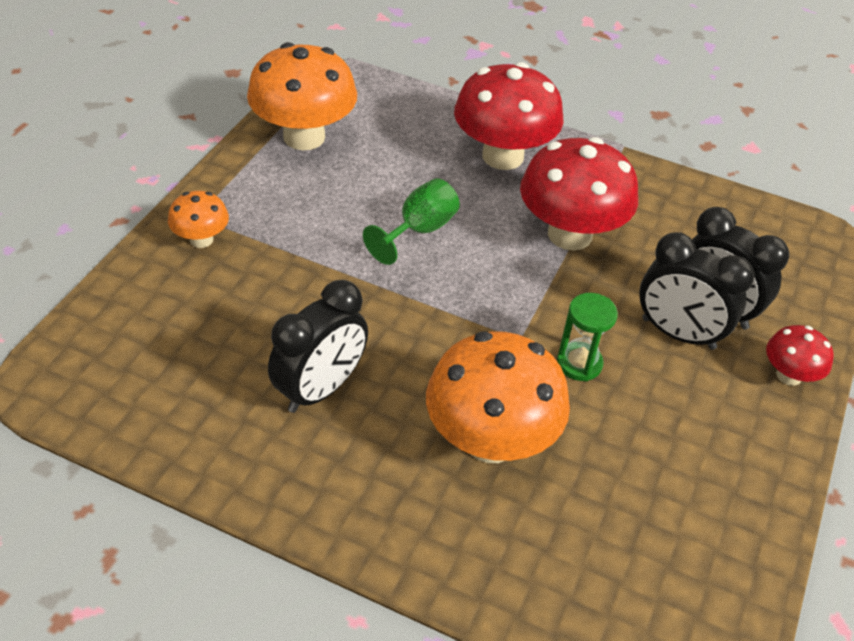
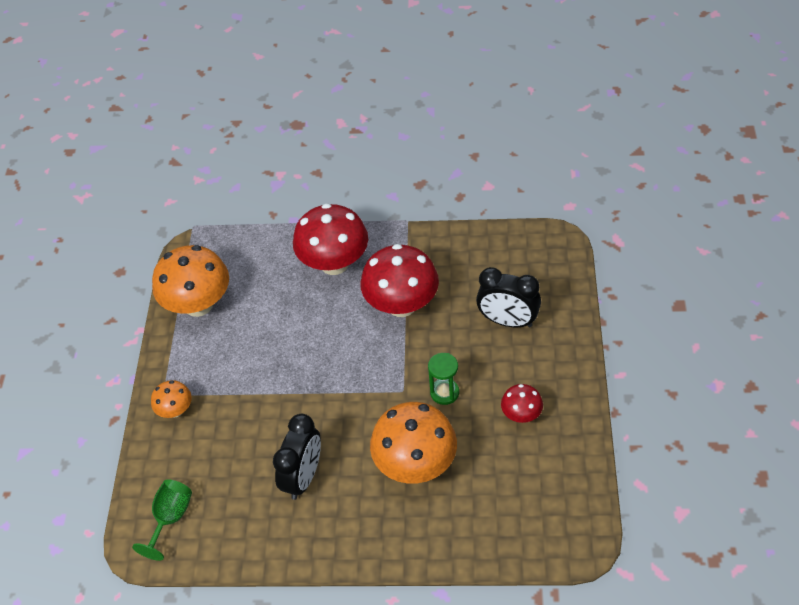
camera: 15 degrees left, 5 degrees up
(419, 230) = (308, 343): green goblet -> green goblet (170, 518)
(678, 334) = (493, 347): black clock -> none
(788, 375) = (565, 347): red mushroom -> red mushroom (521, 415)

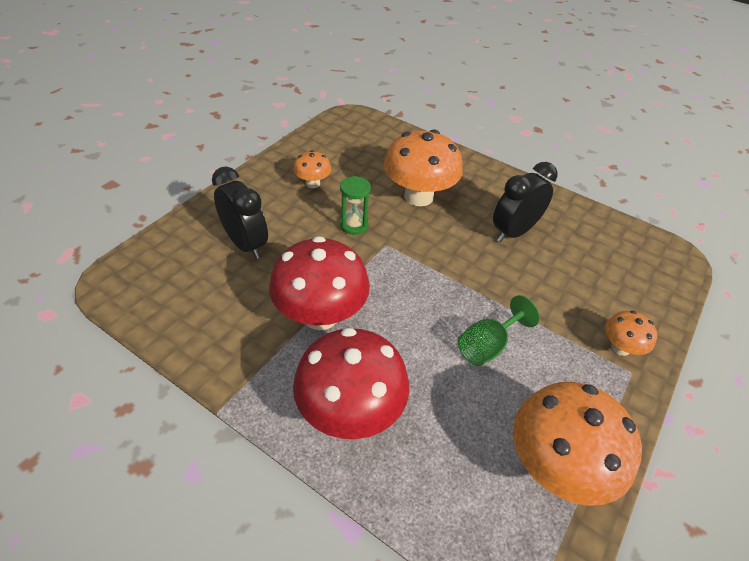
camera: 155 degrees left, 5 degrees down
(170, 518) = (644, 262): green goblet -> green goblet (488, 346)
(521, 415) = (313, 183): red mushroom -> orange mushroom

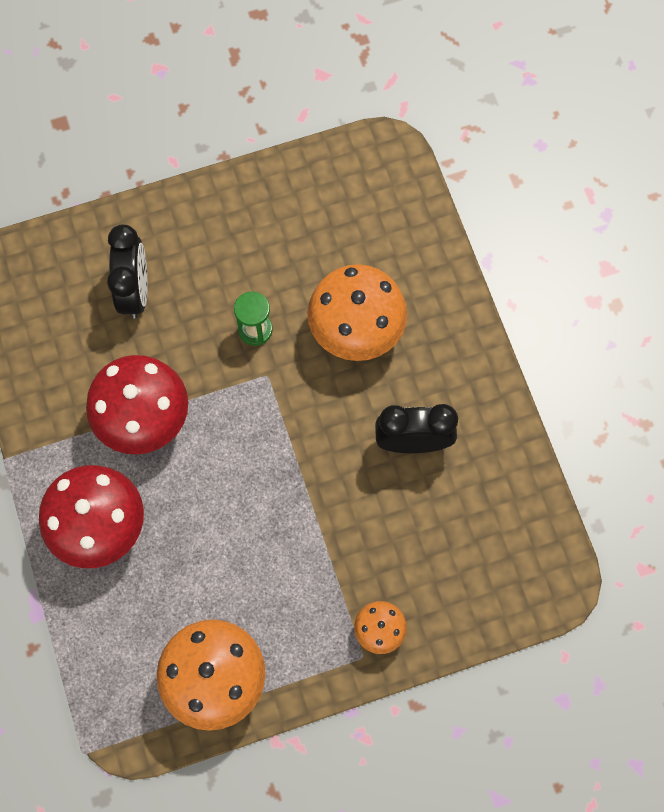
camera: 40 degrees right, 25 degrees up
(313, 183) = (258, 243): orange mushroom -> none
(488, 346) = (261, 546): green goblet -> none

